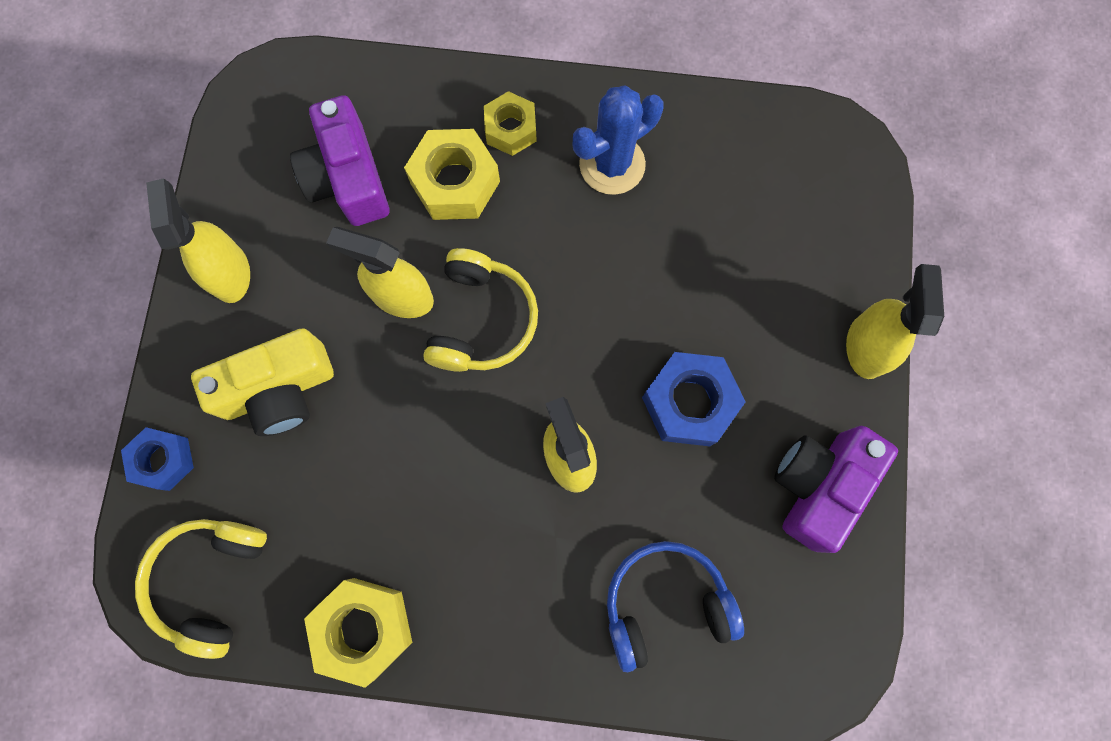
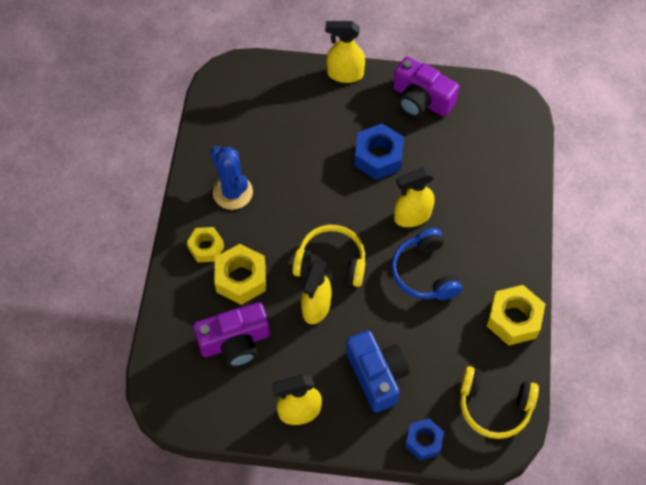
camera: 90 degrees left, 15 degrees down
(279, 390) = (377, 375): yellow camera -> blue camera
(665, 604) = (488, 171): blue headphones -> blue headphones (425, 272)

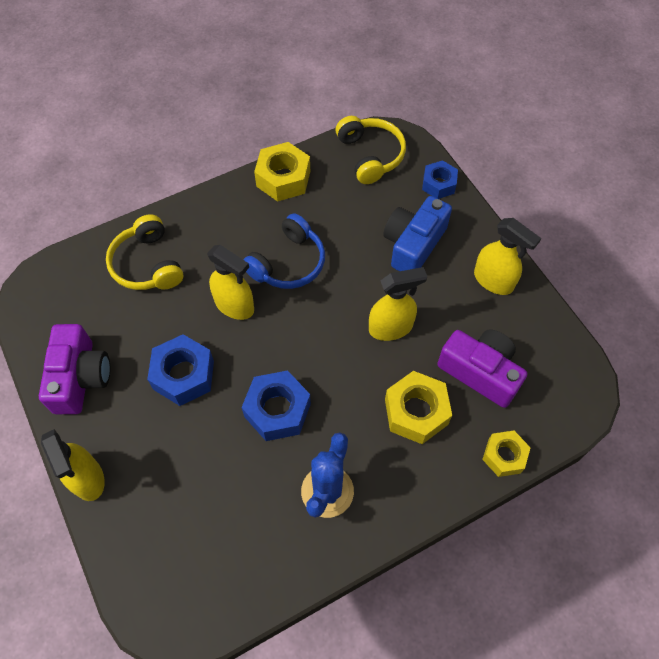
camera: 125 degrees left, 0 degrees up
(206, 247) = (410, 470): yellow nut -> yellow nut (504, 456)
(309, 196) = (277, 410): none -> blue nut
(331, 262) = (336, 344): yellow headphones -> yellow headphones (148, 264)

